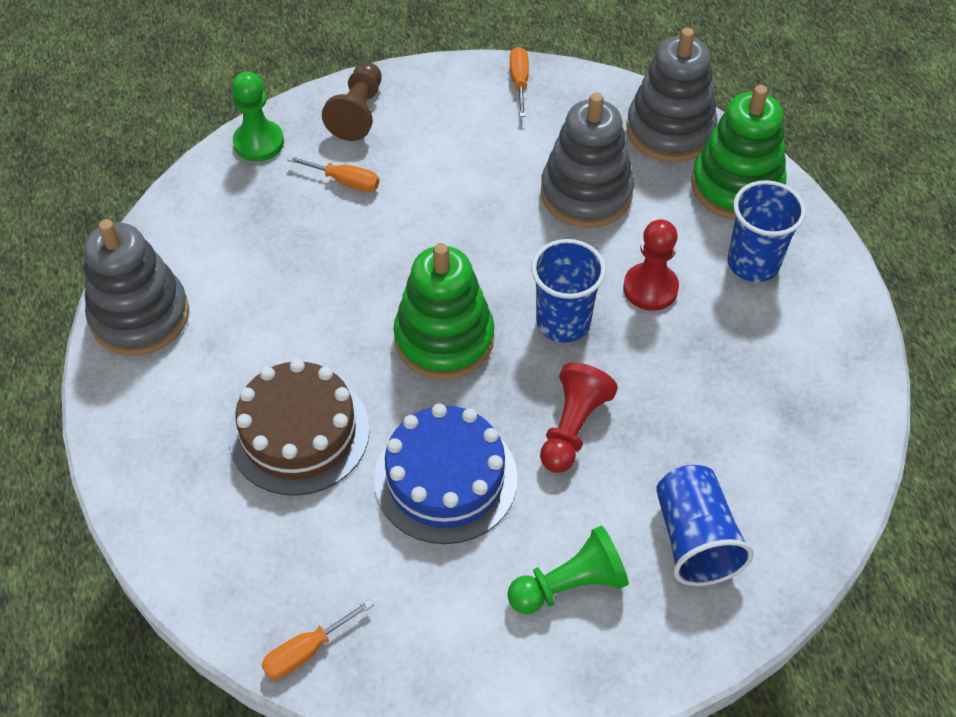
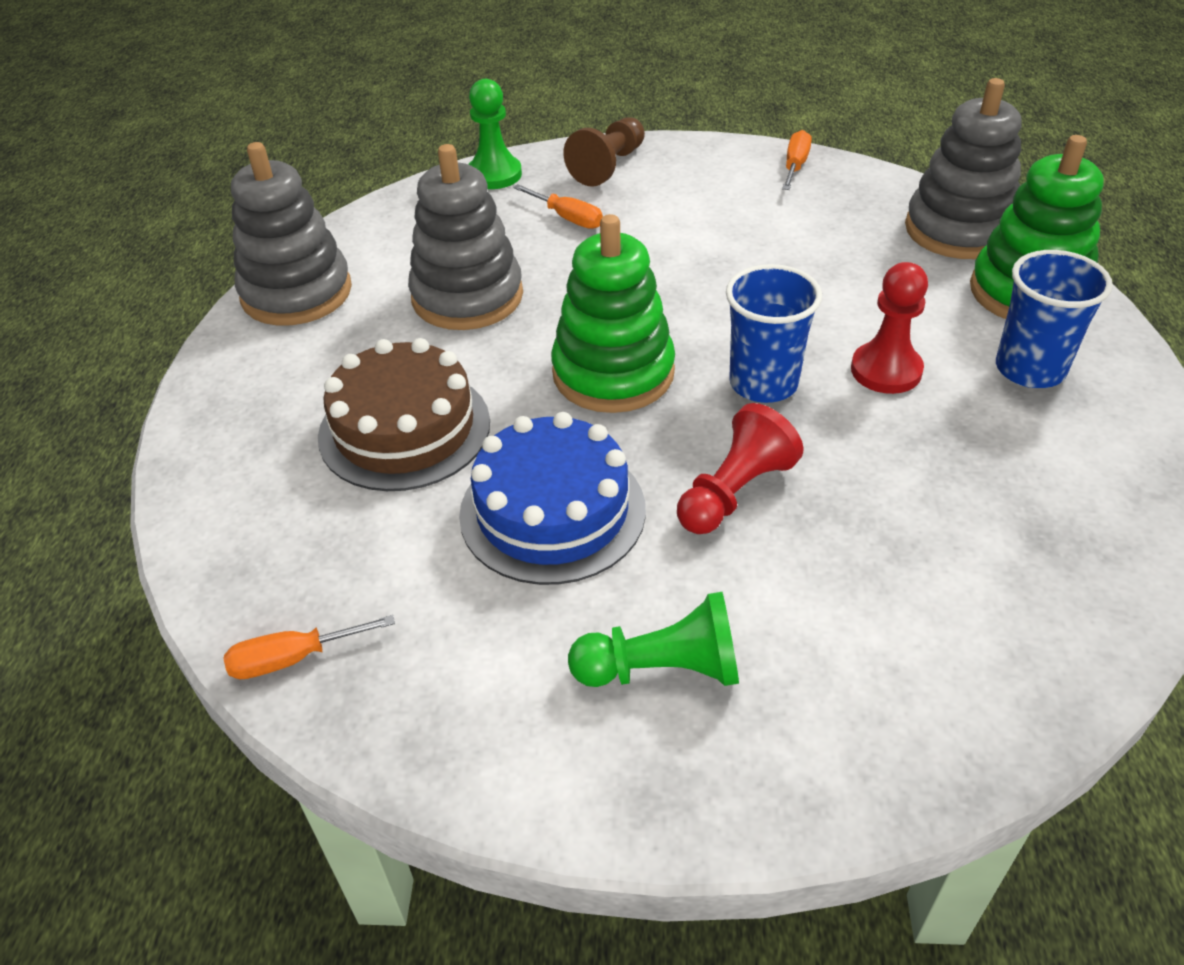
camera: 20 degrees right, 10 degrees down
(586, 193) = (836, 270): grey stacking toy -> grey stacking toy (467, 297)
(694, 539) = (857, 657): blue cup -> none

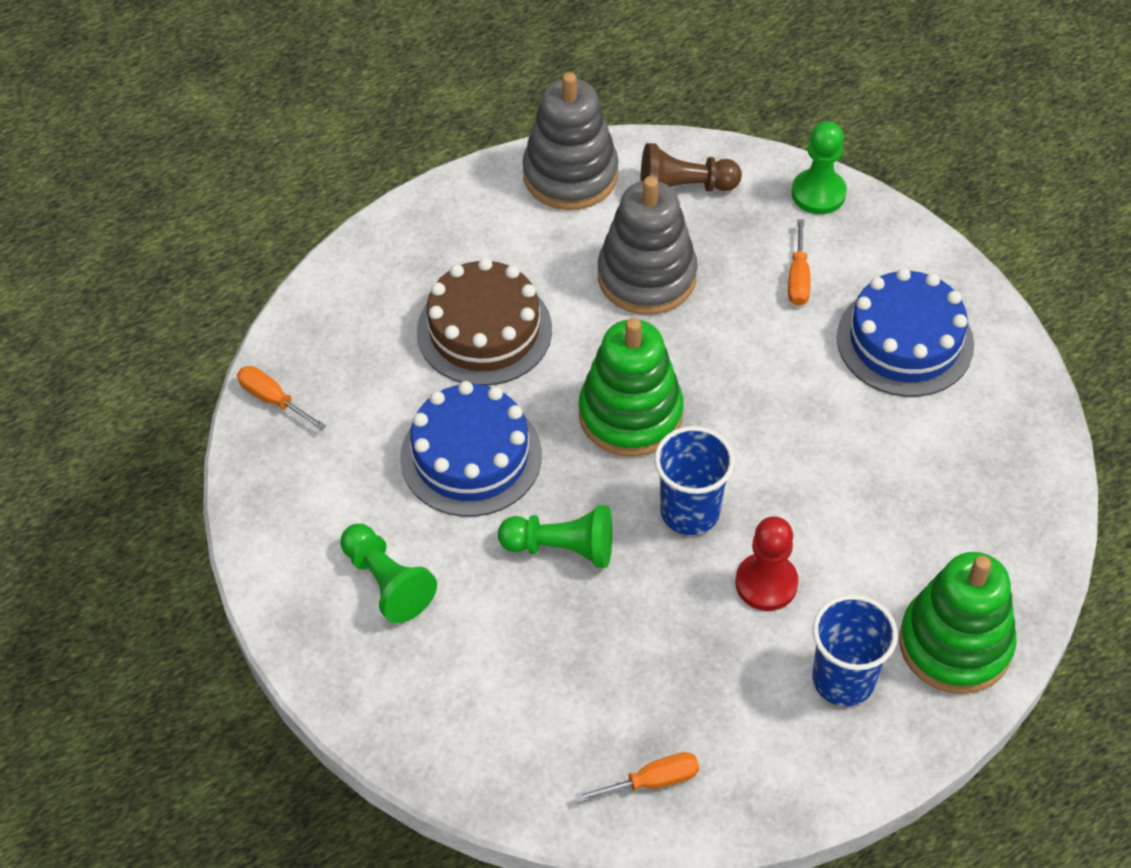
camera: 55 degrees right, 10 degrees up
(608, 166) = (898, 262): brown pawn -> brown pawn (684, 187)
(690, 194) = (905, 341): none -> blue cake
(734, 492) = (562, 548): red pawn -> green pawn
(795, 166) = (1018, 394): orange screwdriver -> orange screwdriver (652, 781)
(959, 230) = (1013, 559): grey stacking toy -> none

